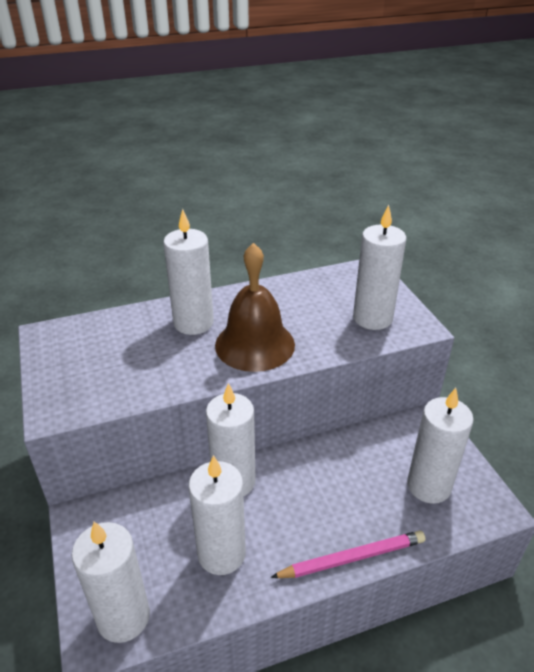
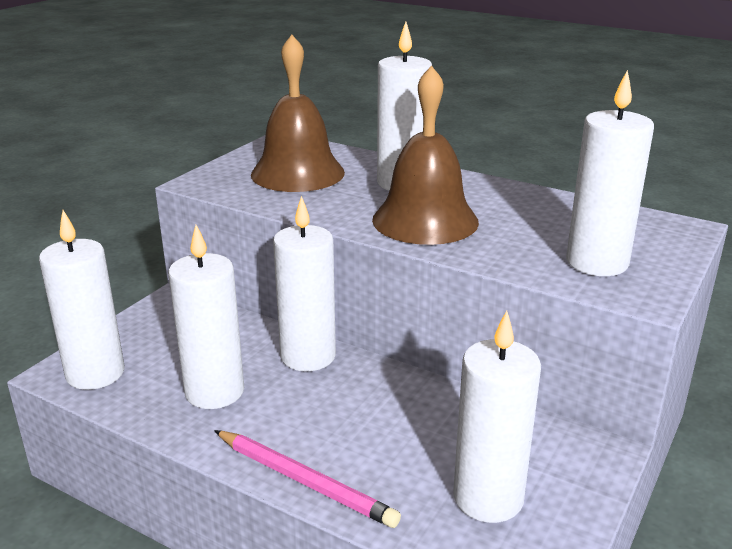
camera: 50 degrees right, 10 degrees down
(113, 356) = (297, 173): none -> brown bell

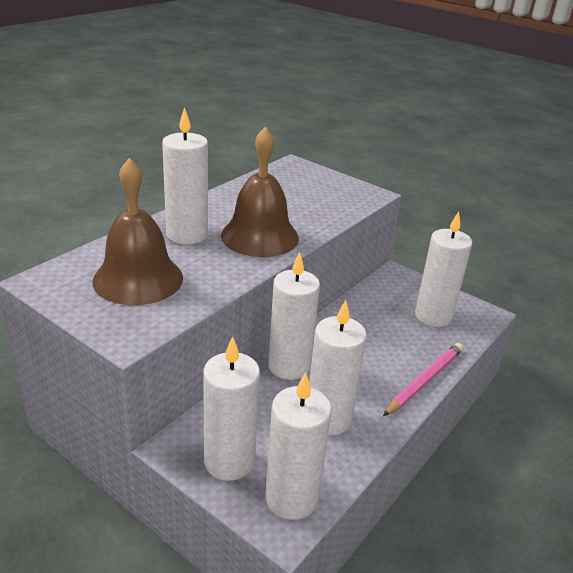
camera: 85 degrees left, 5 degrees up
(597, 262) = (333, 196): white candle -> white candle (229, 461)

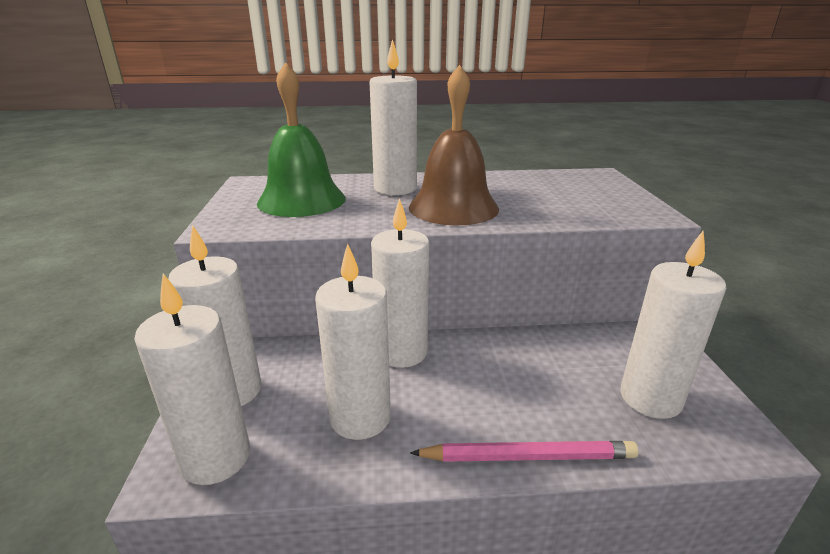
camera: 50 degrees right, 5 degrees down
(138, 279) = (301, 200): brown bell -> green bell

